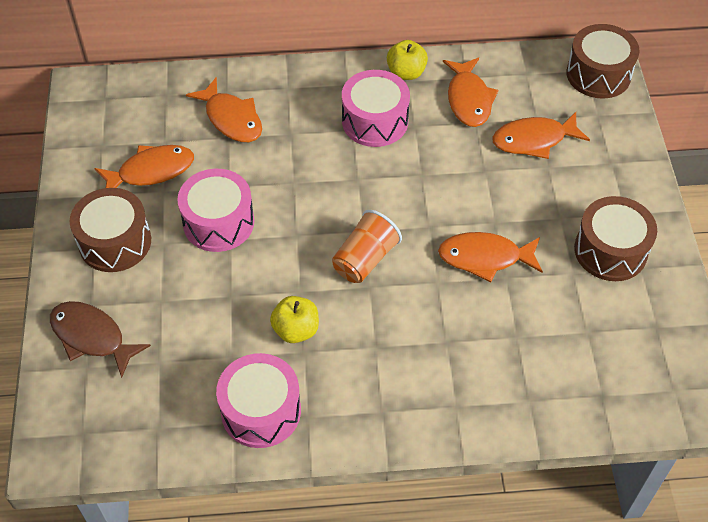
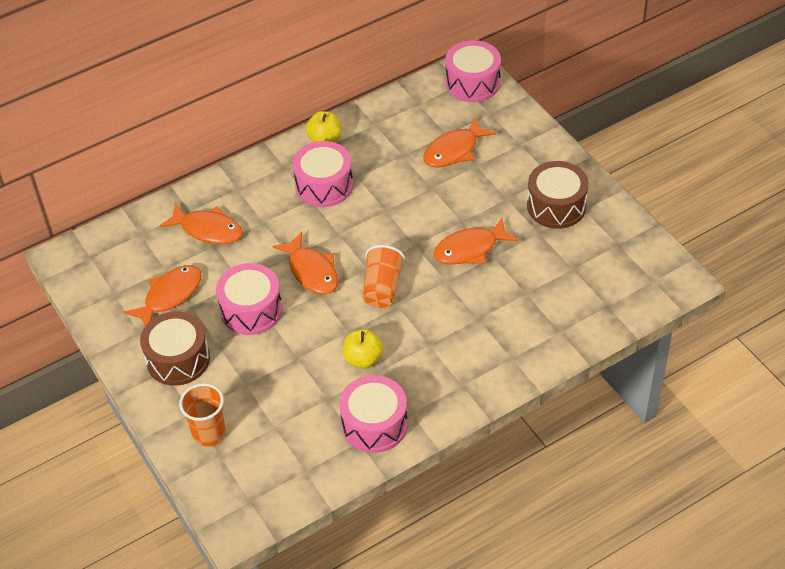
camera: 25 degrees left, 5 degrees down
(92, 337) = (209, 433): brown fish -> orange cup
(469, 99) = (386, 140): orange fish -> orange fish (312, 271)
(598, 74) = (472, 83): brown drum -> pink drum

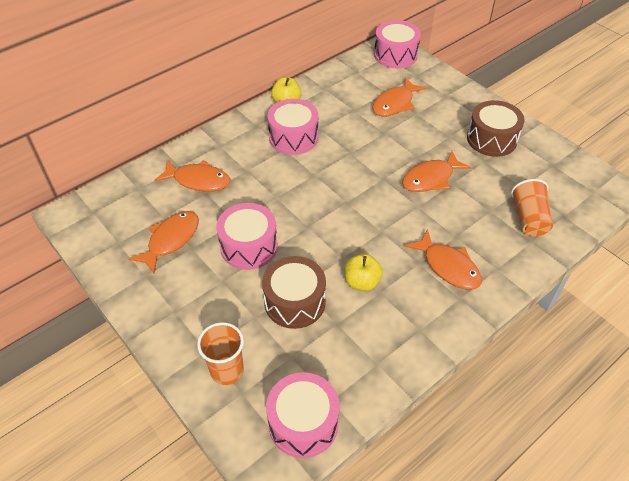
camera: 10 degrees left, 0 degrees up
(178, 359) = (186, 298): brown drum -> brown drum (295, 302)
(312, 271) = (297, 208): orange fish -> orange fish (448, 266)
(374, 424) = (388, 345): pink drum -> pink drum (303, 423)
(382, 288) = (363, 217): orange cup -> orange cup (529, 218)

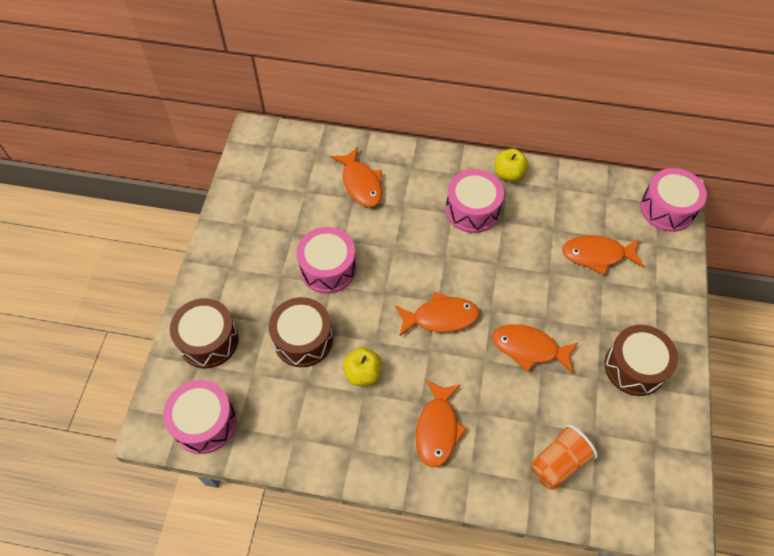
camera: 50 degrees right, 10 degrees up
(171, 240) = (288, 214): orange fish -> orange fish (441, 317)
(227, 370) = (208, 340): orange cup -> brown drum

